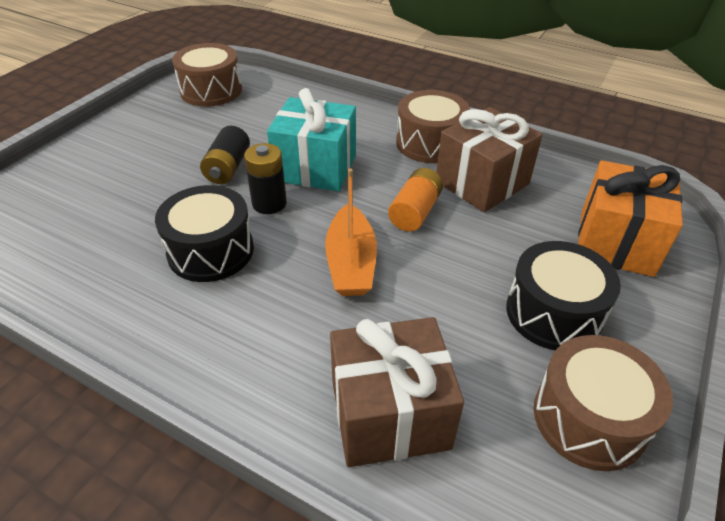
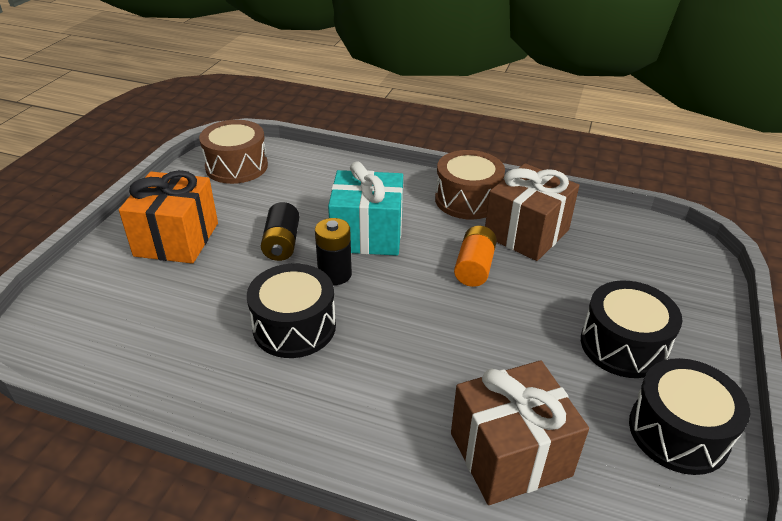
camera: 10 degrees left, 5 degrees down
(351, 263) = (431, 322): orange boat -> none
(589, 418) = (678, 432): brown drum -> black drum
(616, 242) = (658, 275): orange gift -> orange gift (176, 239)

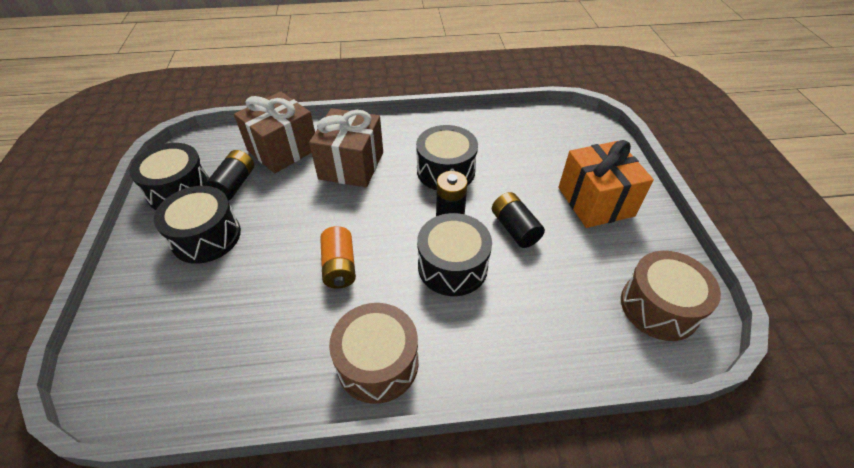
camera: 155 degrees right, 10 degrees up
(367, 235) = (452, 266): turquoise gift -> black drum
(526, 233) = (298, 333): brown gift -> brown gift (351, 165)
(591, 411) = (235, 184): none -> black battery

